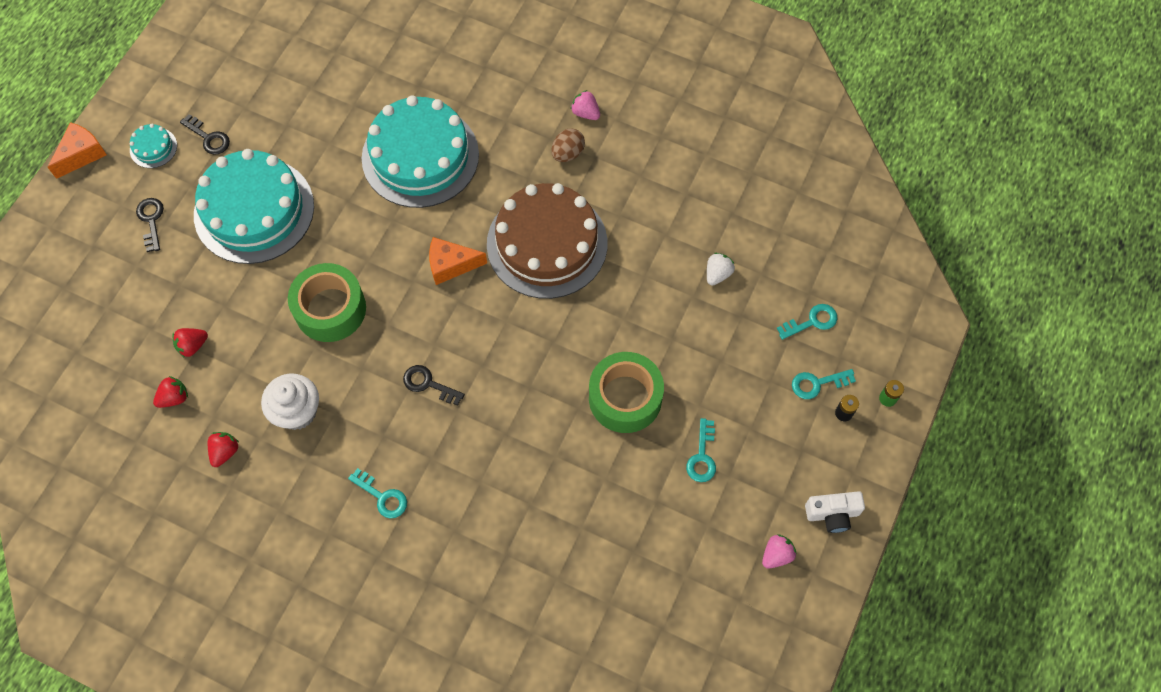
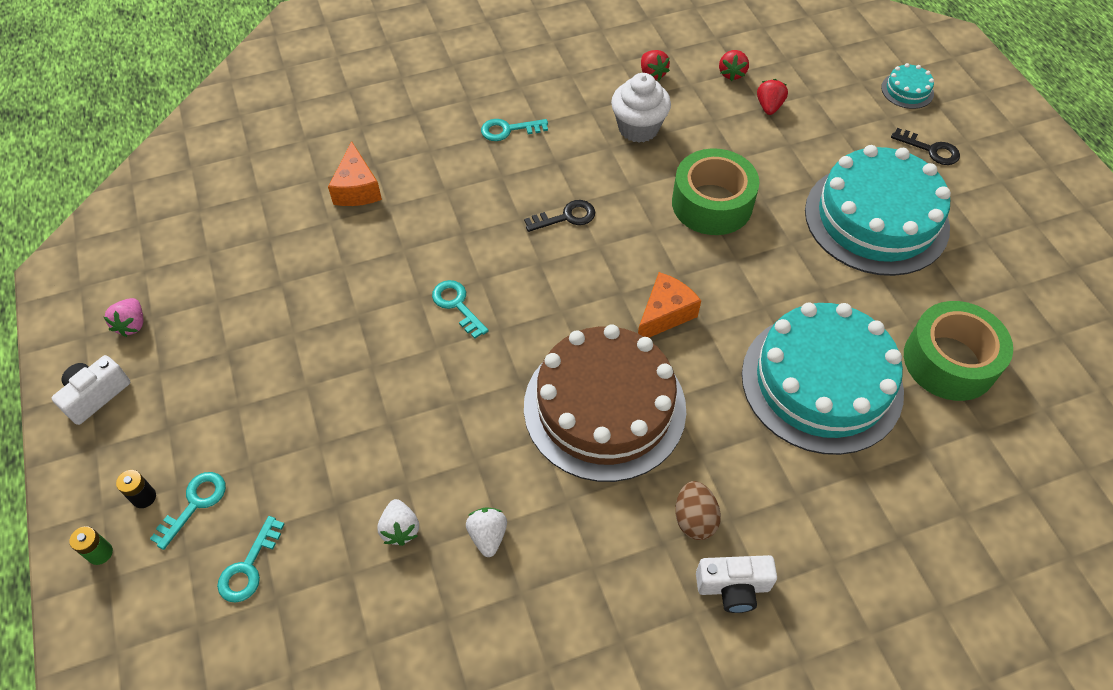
camera: 135 degrees right, 10 degrees down
(82, 154) = (1055, 147): orange cheese -> orange cheese (357, 189)
(153, 148) = (1022, 194): turquoise cake -> turquoise cake (907, 90)
(209, 138) = (1000, 238): black key -> none
(585, 113) = (733, 587): pink strawberry -> white camera
(625, 398) = (385, 337): green tape -> green tape (949, 361)
(676, 232) = (488, 536): none -> white strawberry
(702, 456) = (267, 347): turquoise key -> turquoise key (457, 305)

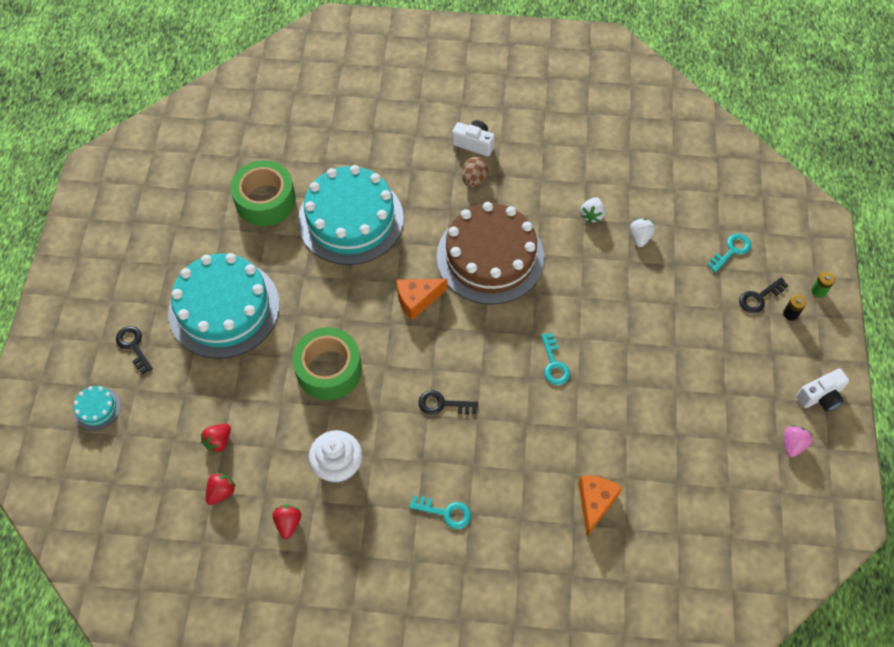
camera: 155 degrees left, 5 degrees up
(195, 504) = (759, 298): turquoise key -> black key

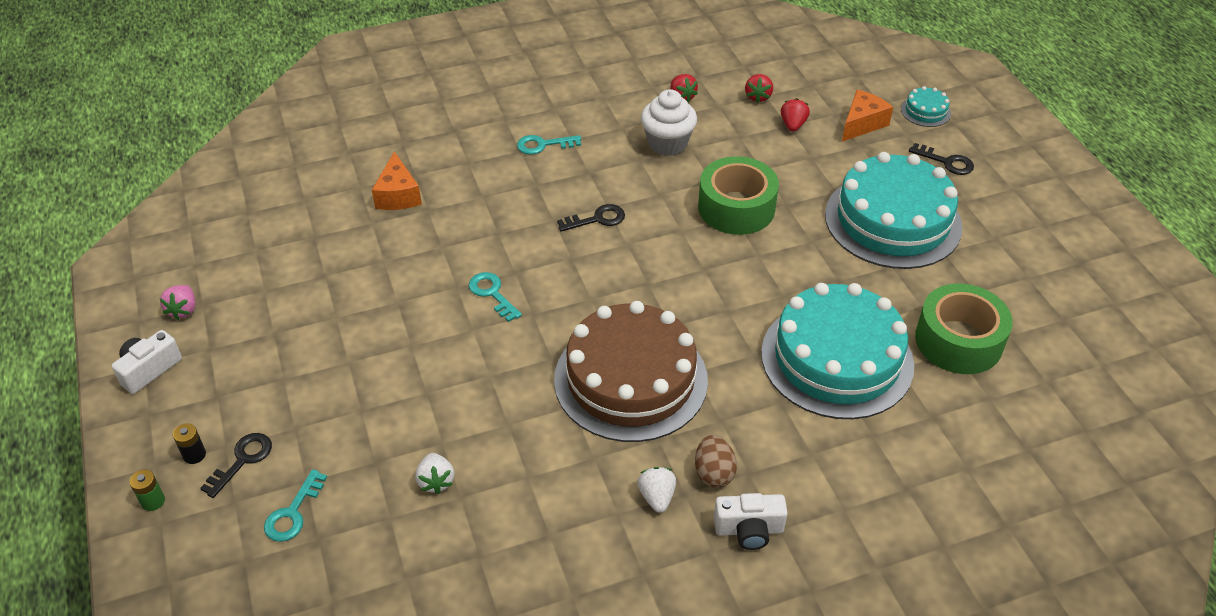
camera: 155 degrees right, 15 degrees down
(417, 300) = (689, 301): orange cheese -> orange cheese (862, 124)
(591, 215) = (518, 487): white strawberry -> white strawberry (657, 497)

